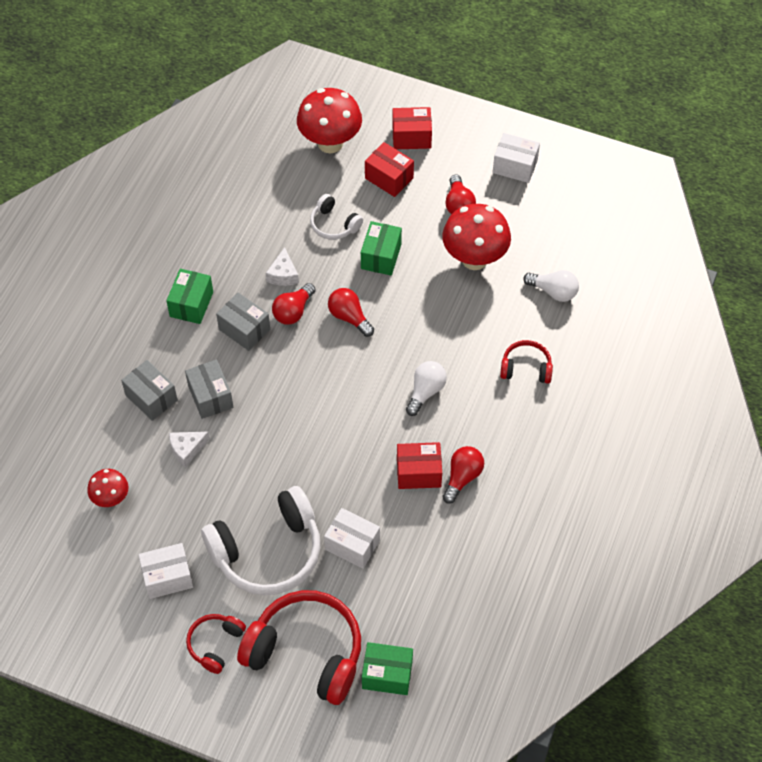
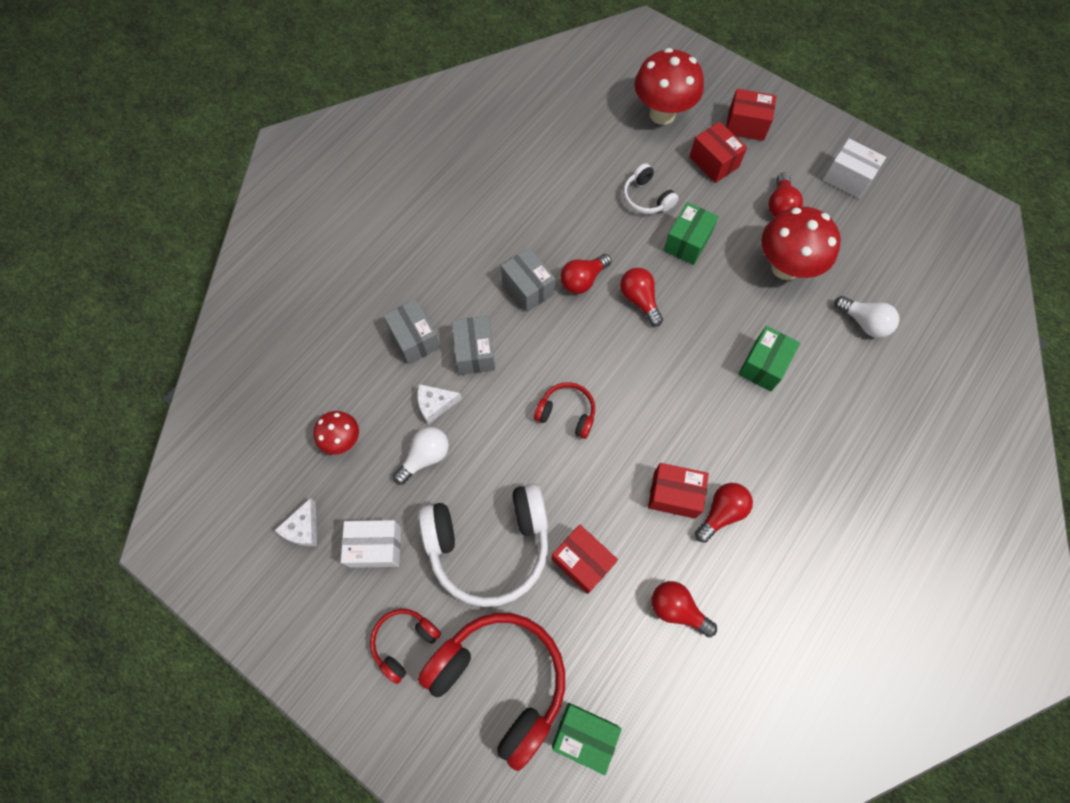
camera: 15 degrees right, 10 degrees up
(191, 304) = (482, 249): green box -> green box (763, 365)
(283, 274) = (582, 238): white cheese -> white cheese (303, 528)
(352, 545) = (582, 562): white box -> red box
(425, 392) = (702, 402): white light bulb -> white light bulb (425, 457)
(442, 561) = (677, 609): none -> red light bulb
(526, 368) = (817, 402): red headphones -> red headphones (567, 413)

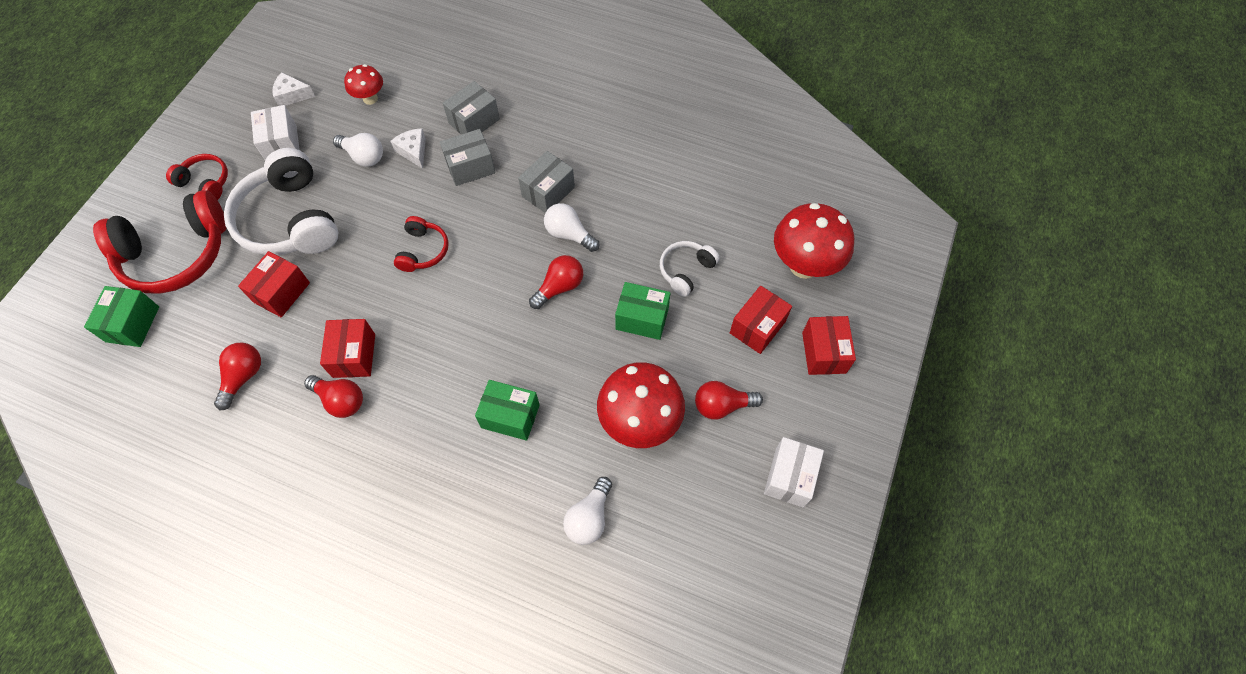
camera: 75 degrees right, 5 degrees down
(500, 681) = (176, 254): red headphones -> red headphones turned 45 degrees clockwise
(583, 280) = (569, 234): red light bulb -> white light bulb

